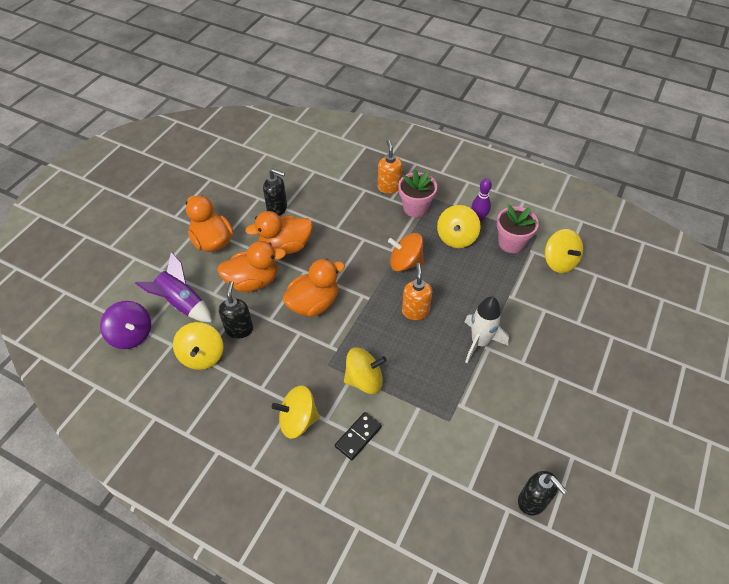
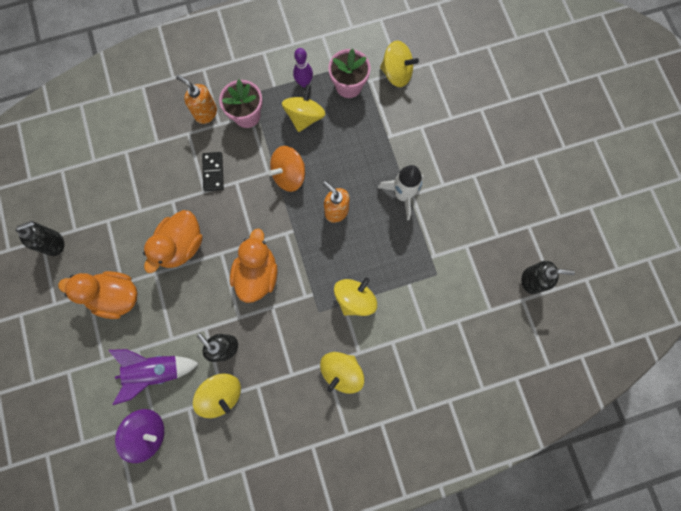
camera: 45 degrees left, 25 degrees up
(253, 281) = (190, 299): orange duck -> none
(277, 209) = (135, 216): black soap dispenser -> black soap dispenser (54, 243)
(358, 437) = (392, 343): black domino -> black domino (213, 172)
(456, 237) = (305, 117): yellow spinning top -> yellow spinning top turned 135 degrees counterclockwise

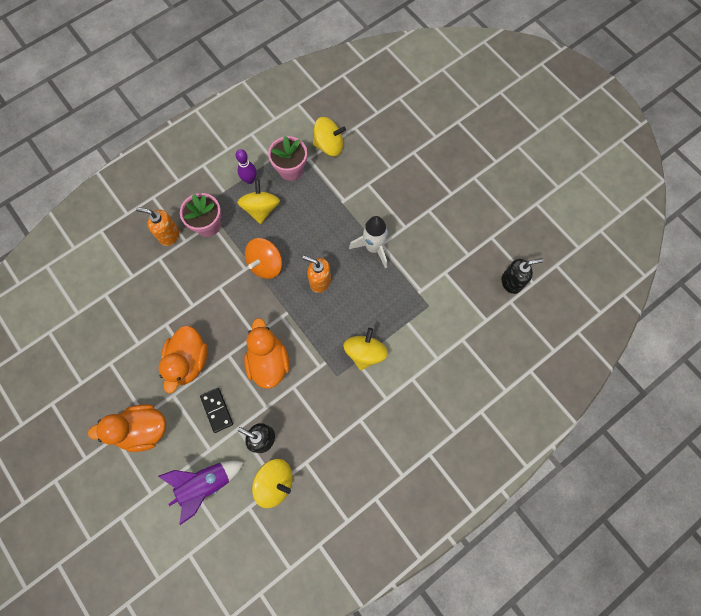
camera: 20 degrees left, 5 degrees down
(54, 243) = (65, 402): black soap dispenser -> none
(148, 432) = (218, 544): purple spinning top -> none
(213, 172) = (195, 285): black domino -> black domino (217, 410)
(341, 372) = (377, 421): yellow spinning top -> none

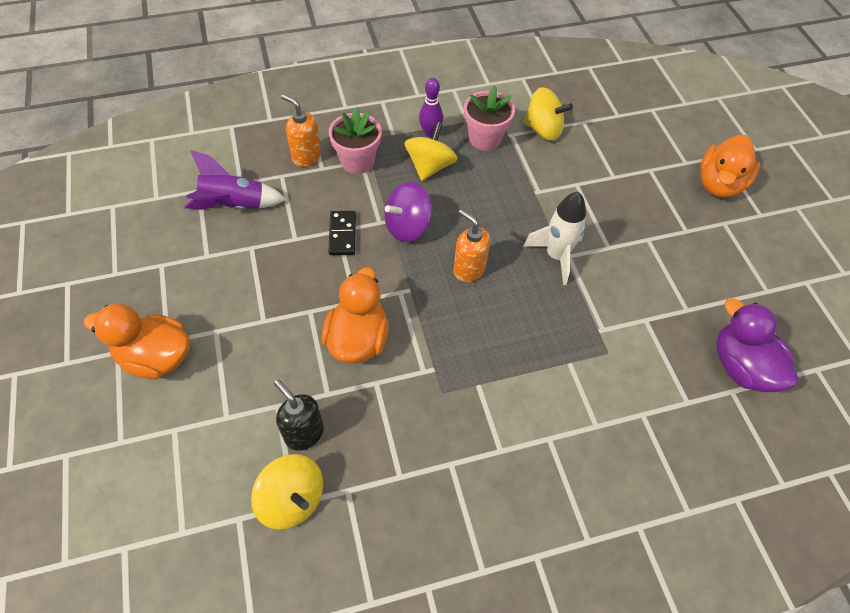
camera: 20 degrees right, 15 degrees down
(189, 361) = (257, 299): orange duck -> orange duck (719, 184)
(205, 484) = (197, 460): purple rocket -> purple rocket (234, 205)
(217, 410) = (262, 371): black domino -> black domino (342, 234)
(265, 264) = (407, 226): orange spinning top -> purple spinning top
(365, 353) = (494, 378): yellow spinning top -> none
(511, 282) = (741, 367): black soap dispenser -> purple duck

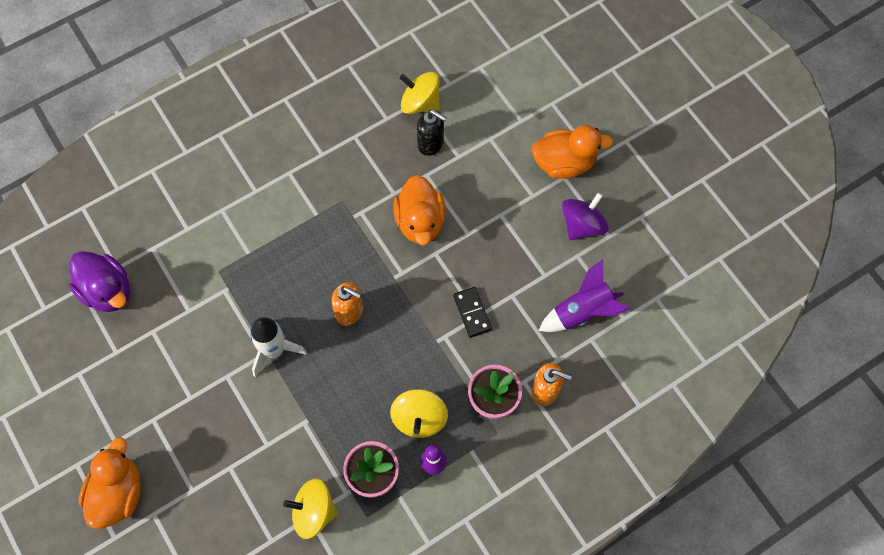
camera: 165 degrees right, 10 degrees up
(407, 226) = (417, 340): purple spinning top -> purple spinning top (582, 225)

